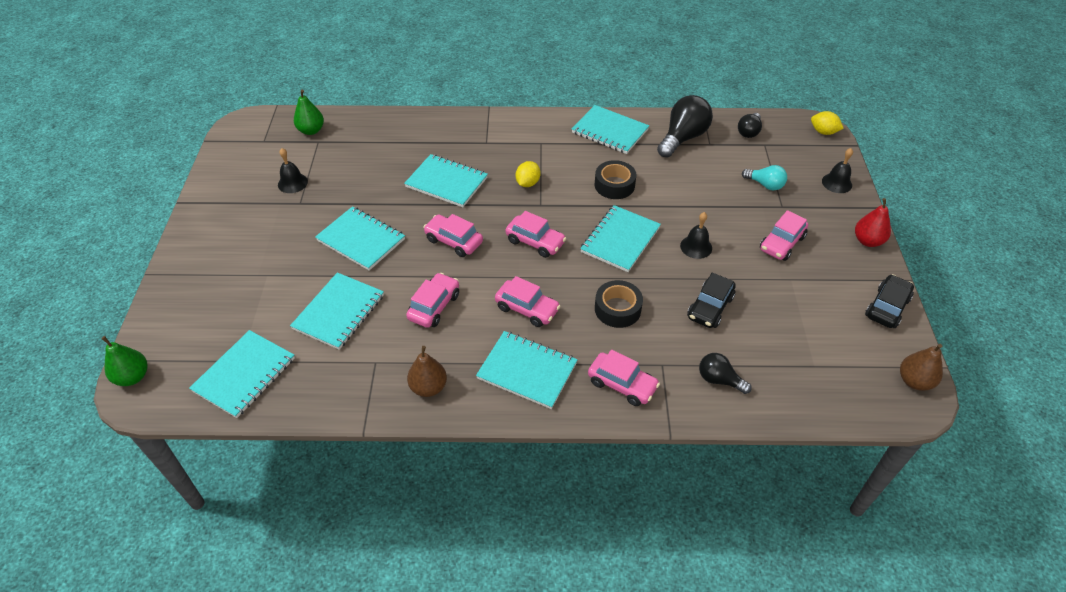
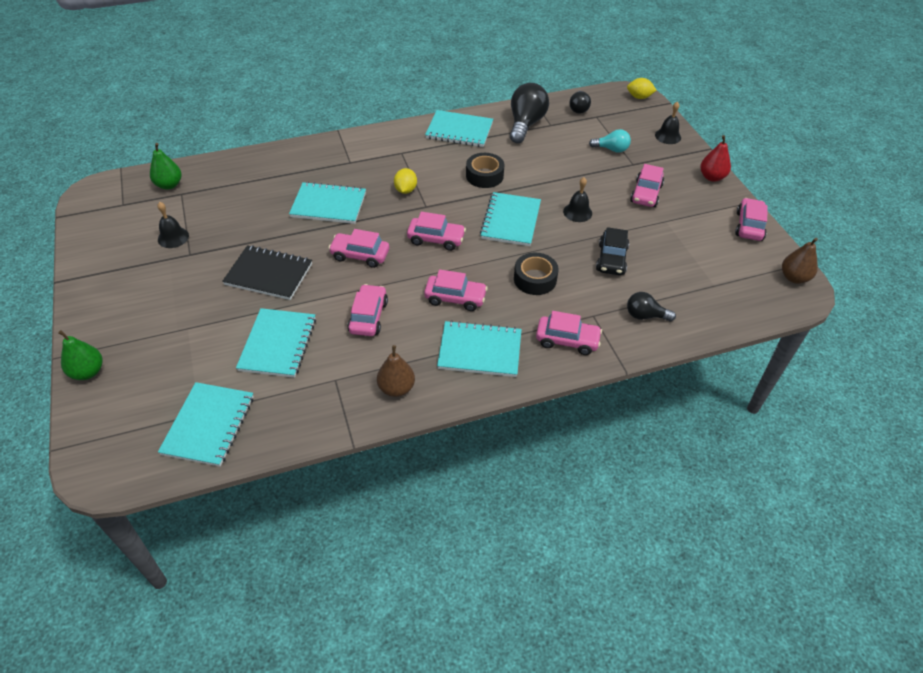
camera: 20 degrees left, 0 degrees up
(133, 377) = (88, 459): green pear -> green pear (88, 372)
(361, 240) = (269, 274): turquoise notebook -> black notebook
(887, 307) = (749, 226): black car -> pink car

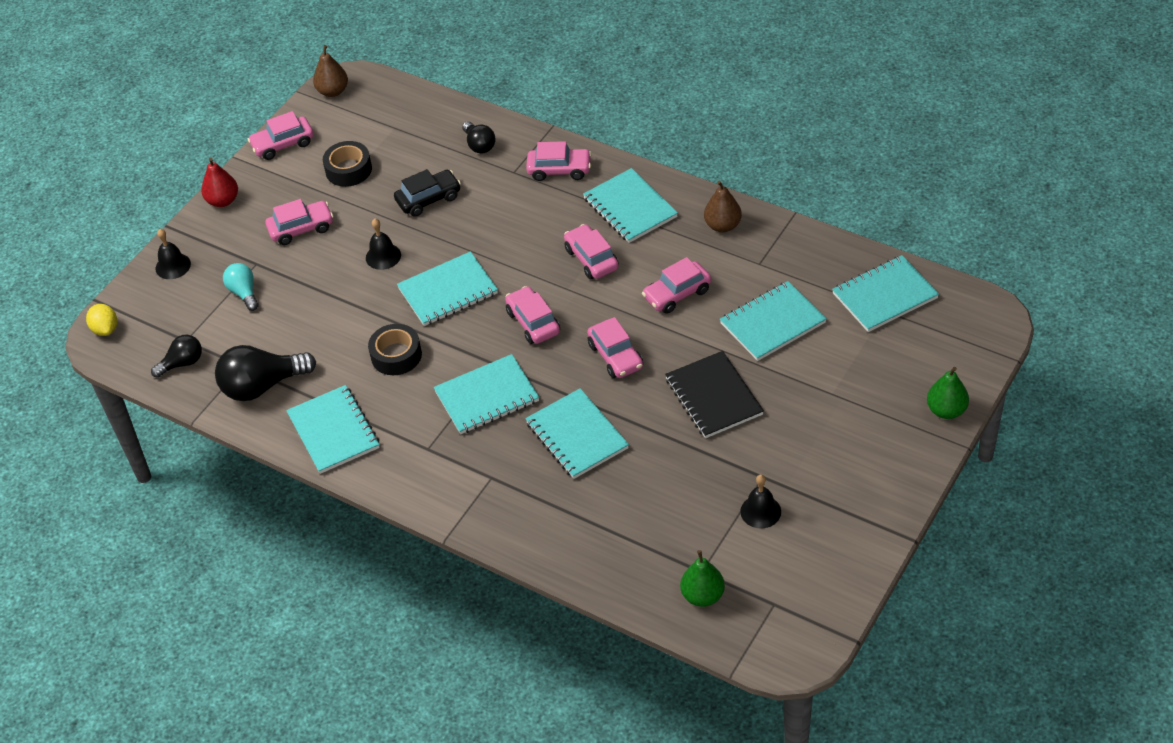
camera: 125 degrees left, 0 degrees up
(405, 190) = (487, 397): yellow lemon -> turquoise notebook
(535, 279) = (510, 228): black tape -> black tape (348, 170)
(567, 340) = (559, 170): pink car -> pink car turned 120 degrees clockwise

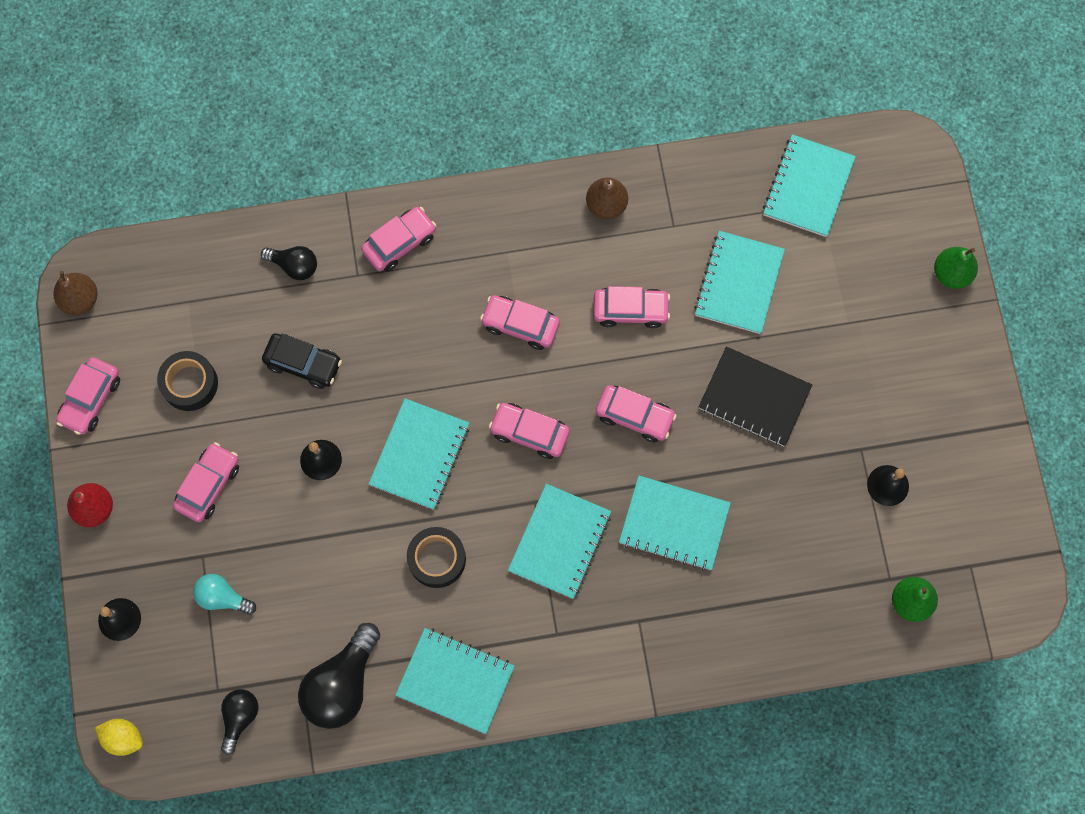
camera: 45 degrees left, 25 degrees up
(428, 199) = (303, 363): black car -> black car turned 90 degrees clockwise
(630, 208) = (505, 242): turquoise notebook -> none
(677, 294) = (630, 310): pink car -> pink car turned 105 degrees counterclockwise

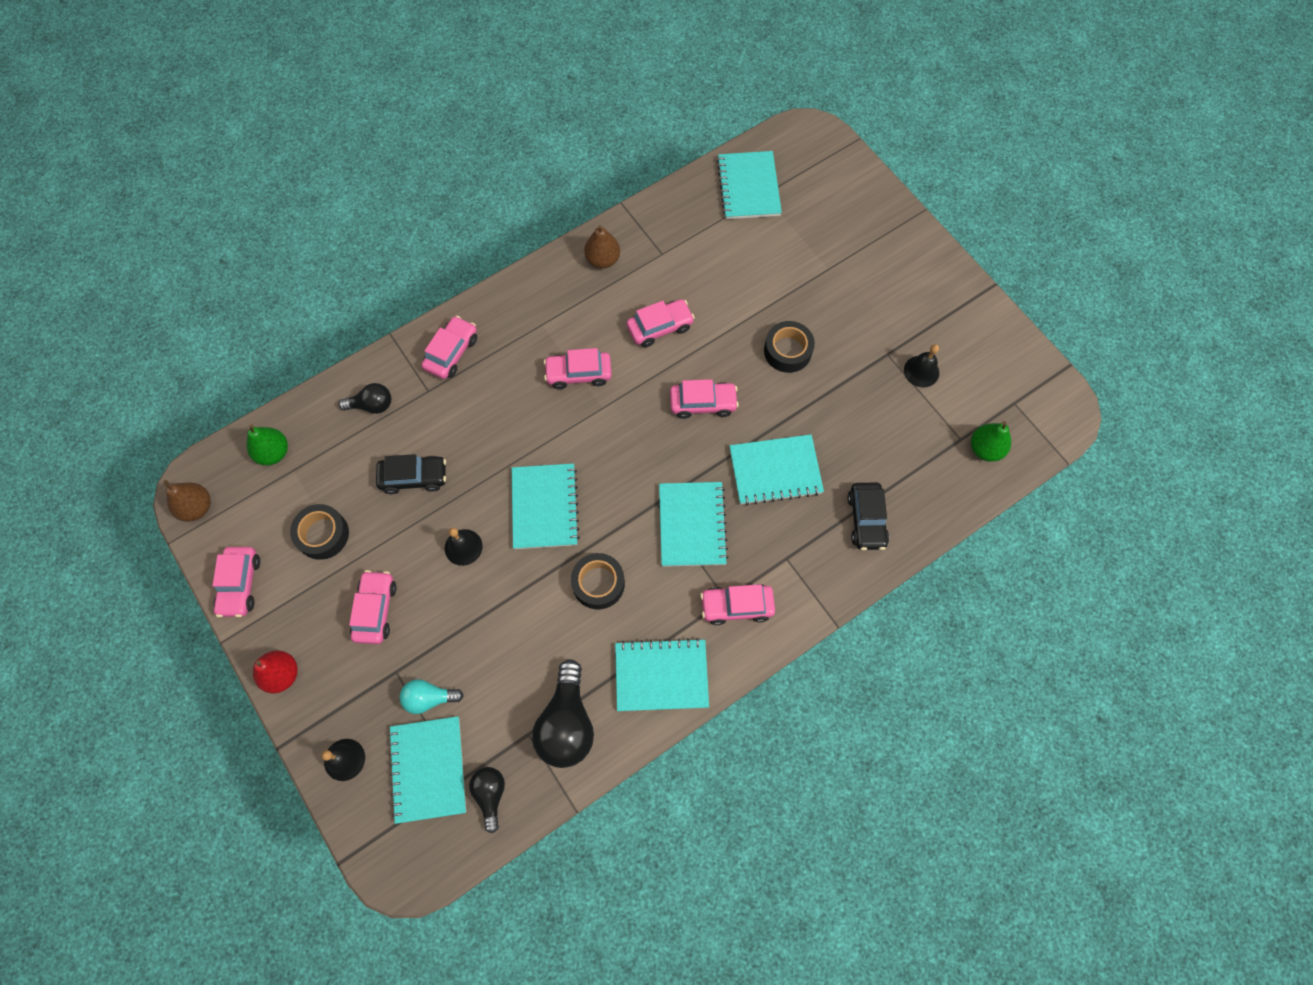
camera: 25 degrees left, 5 degrees down
(123, 738) = (392, 863): yellow lemon -> none
(529, 433) = (626, 451): pink car -> pink car (736, 606)
(738, 283) = (732, 274): turquoise notebook -> turquoise notebook (428, 769)
(742, 619) = (866, 520): none -> black car
(754, 398) = (787, 351): black notebook -> black tape
(951, 274) = (884, 204): green pear -> green pear (273, 453)

